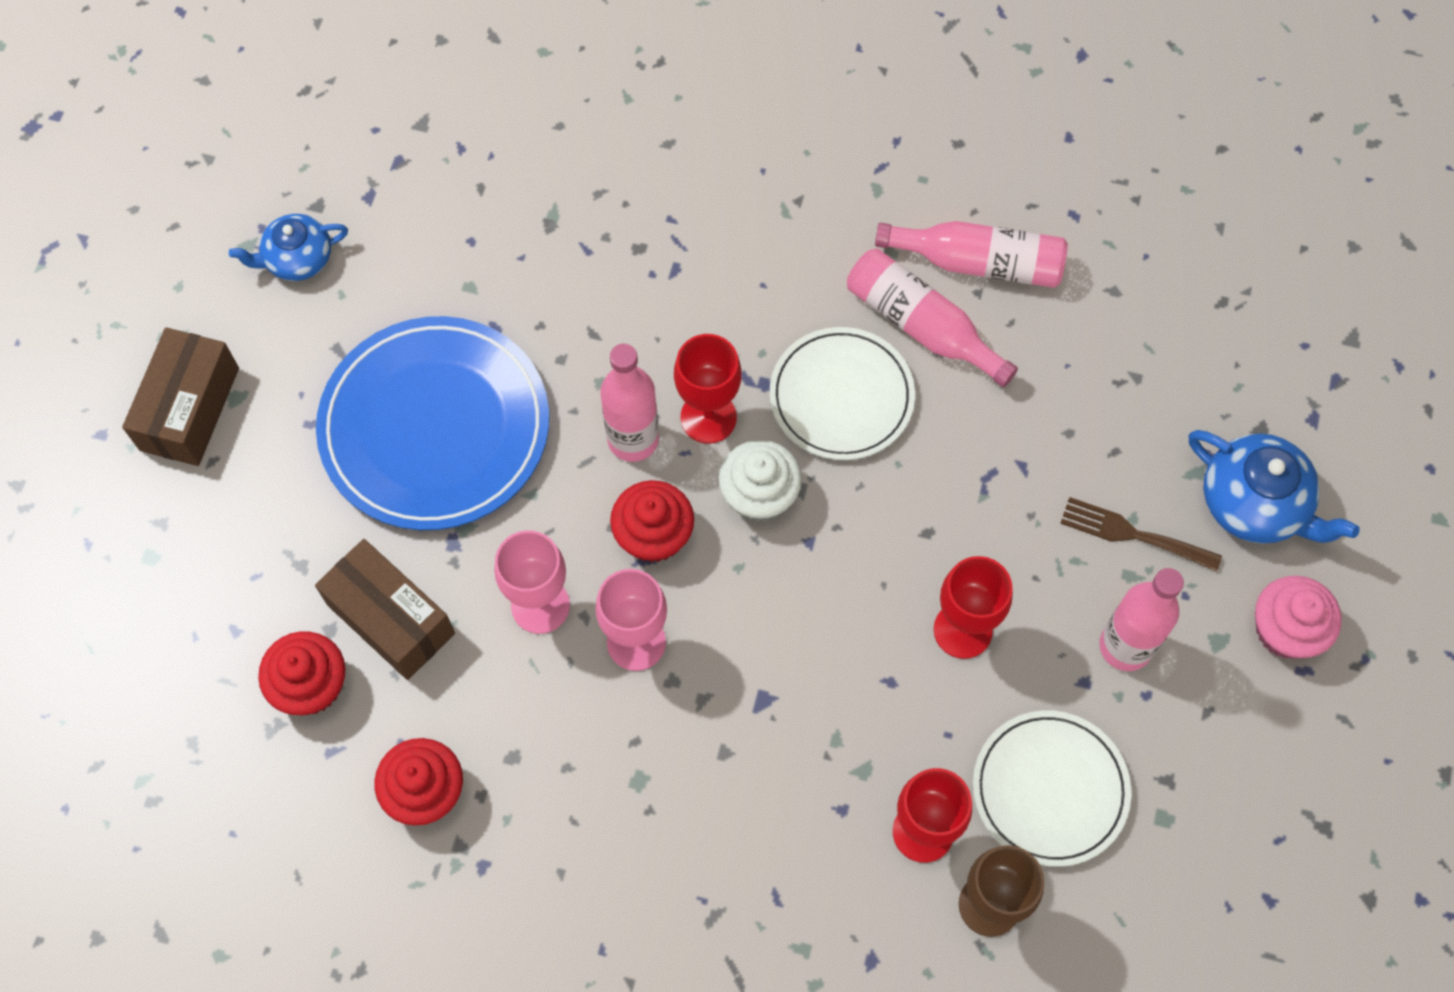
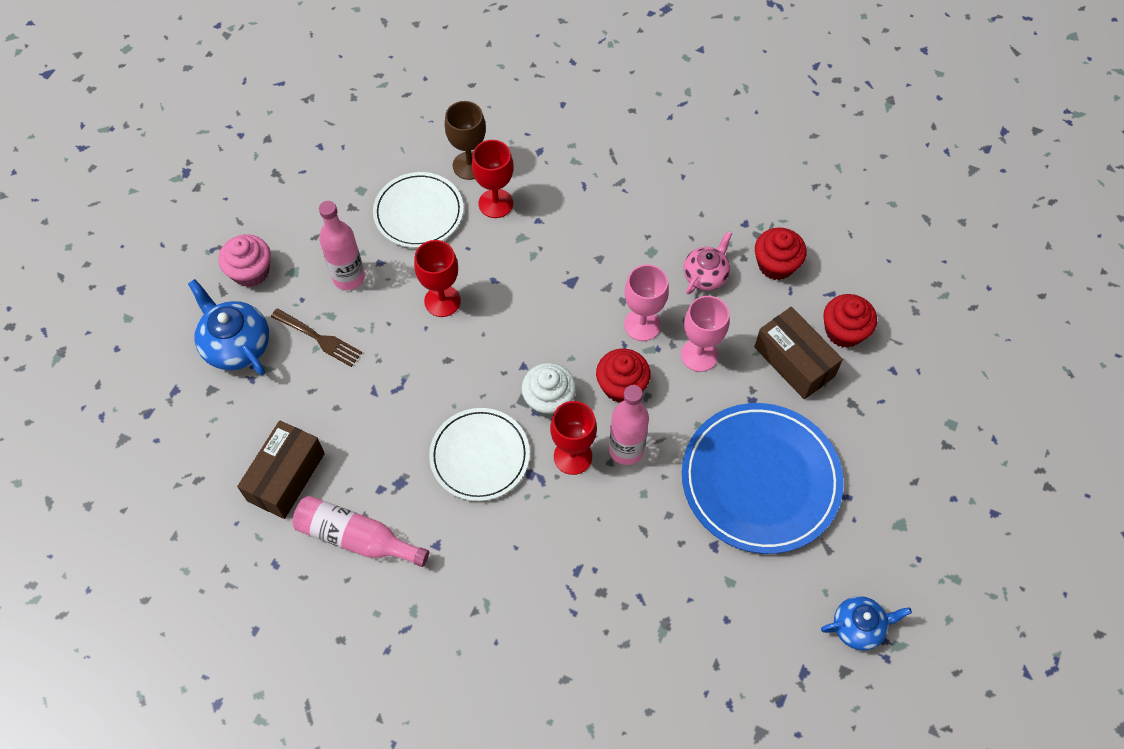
camera: 170 degrees left, 5 degrees down
(189, 409) = (933, 521): brown box -> brown box (286, 477)
(542, 751) = (705, 275): none -> pink teapot
(921, 325) = (411, 497): pink bottle -> none

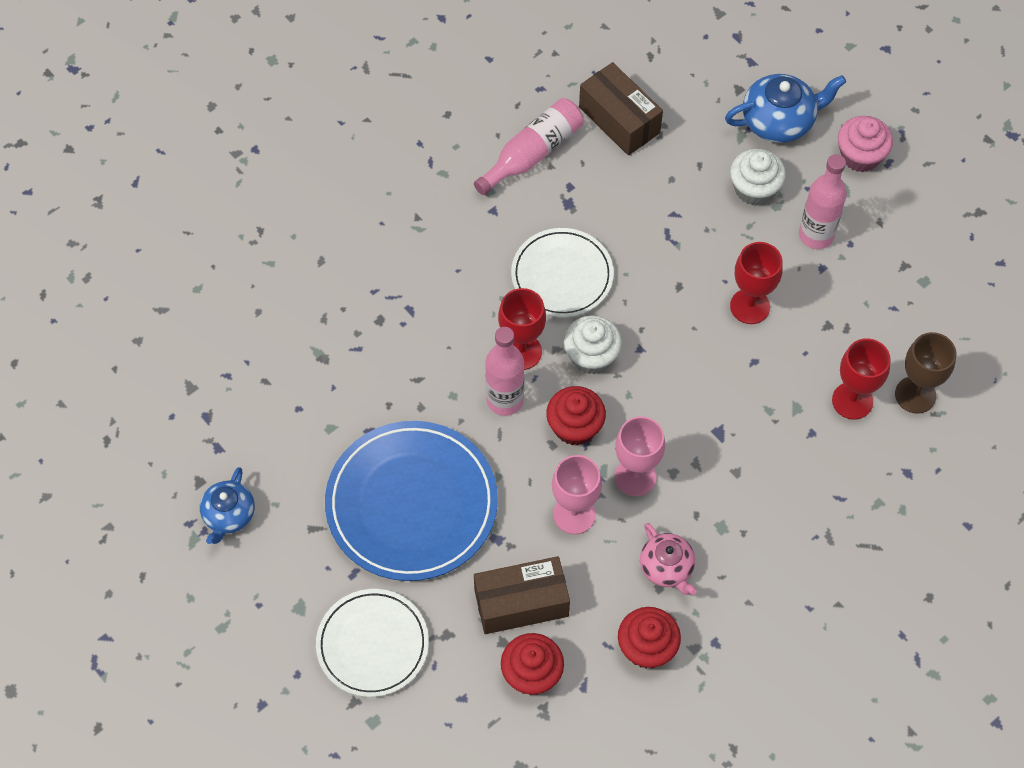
camera: 115 degrees right, 0 degrees up
(319, 339) = (754, 189): brown fork -> white cupcake
(418, 212) = (871, 324): white plate -> white plate (372, 644)

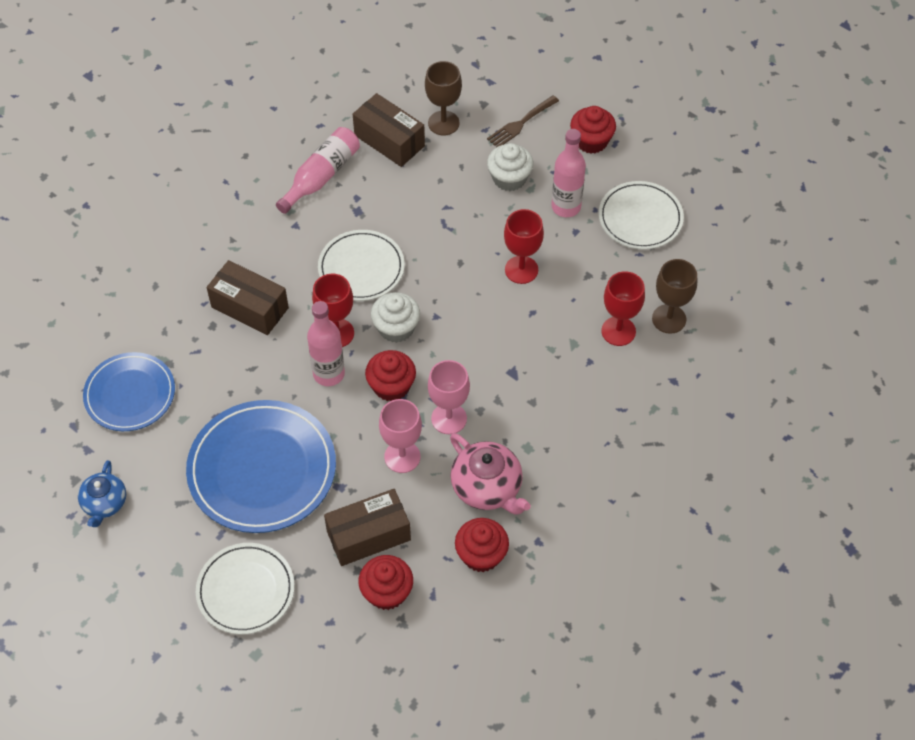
camera: 10 degrees left, 5 degrees down
(274, 389) = (130, 394): none -> blue plate
(426, 304) = (250, 307): none -> brown box
(667, 568) = (487, 487): pink teapot -> pink teapot, size x1.51
(687, 107) = (443, 123): none -> brown goblet
(779, 121) = (520, 123): blue teapot -> brown fork
(860, 156) = (591, 141): pink cupcake -> red cupcake
(903, 263) = (640, 218): none -> white plate

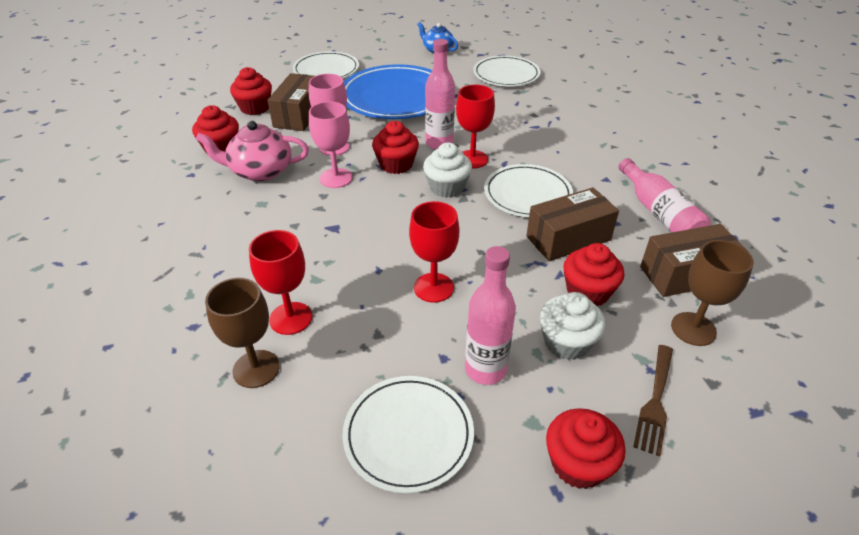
camera: 125 degrees right, 15 degrees down
(130, 394) = (506, 74): blue plate -> white plate
(250, 307) = (536, 133): brown box -> brown box (568, 238)
(452, 185) = (588, 292): none -> red cupcake
(520, 123) = (655, 402): brown fork -> brown fork turned 150 degrees counterclockwise

